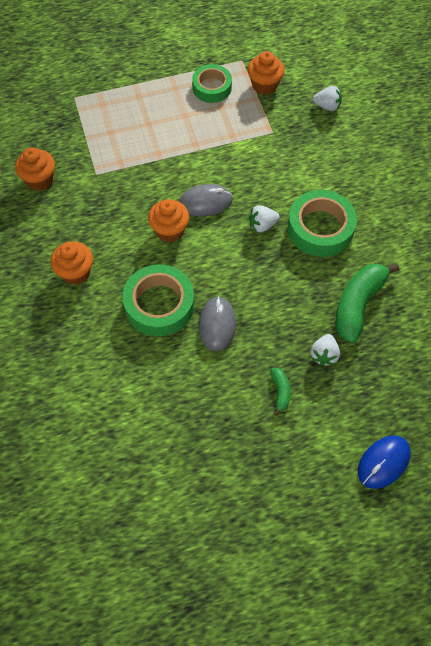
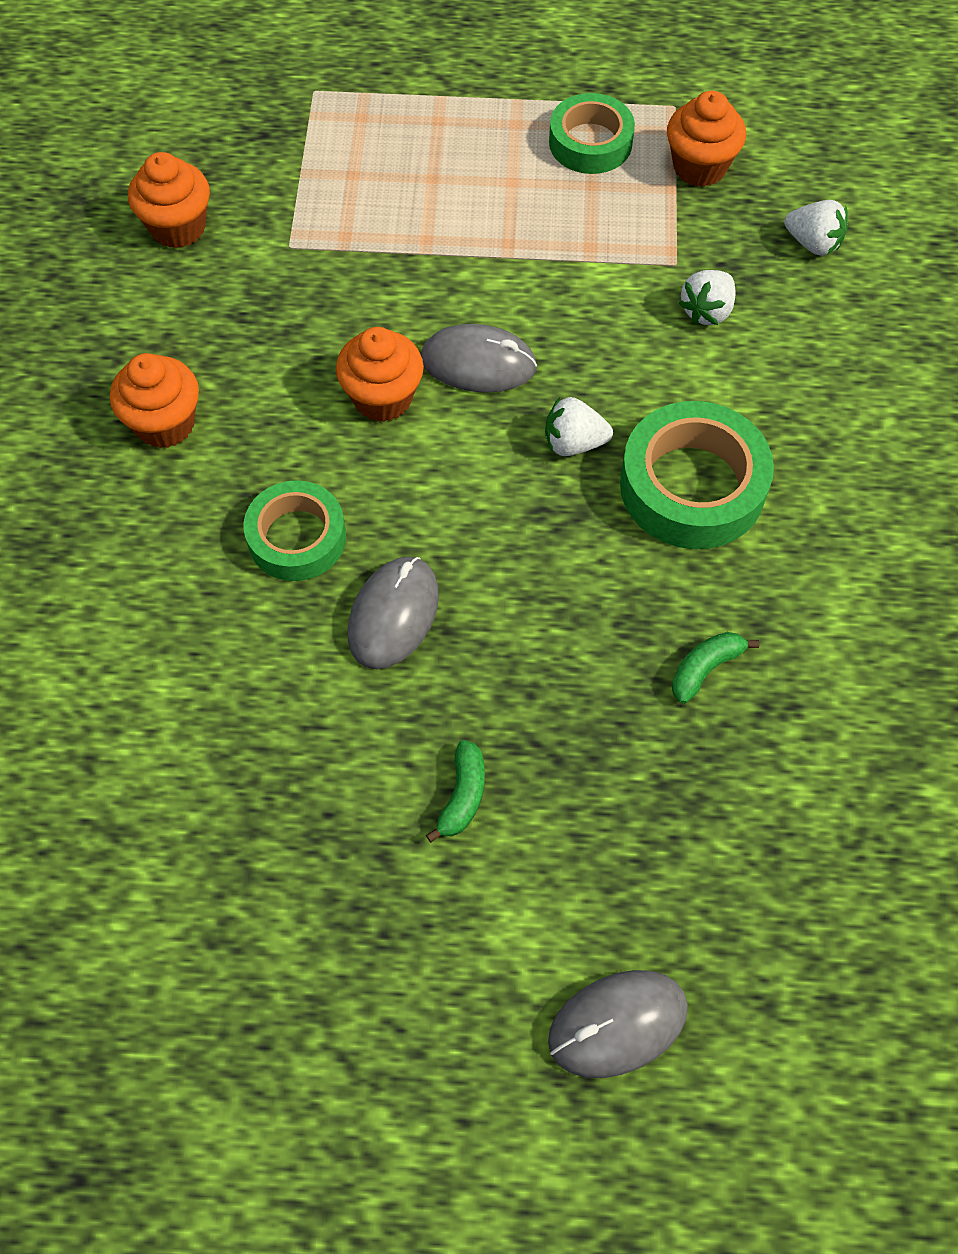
camera: 20 degrees right, 0 degrees up
(159, 305) = (297, 537): green tape -> green tape, size x0.66
(324, 355) = (587, 750): white strawberry -> white strawberry (707, 311)
(358, 304) = (705, 668): green banana -> green banana, size x0.47
(383, 462) = (617, 1024): blue mouse -> grey mouse

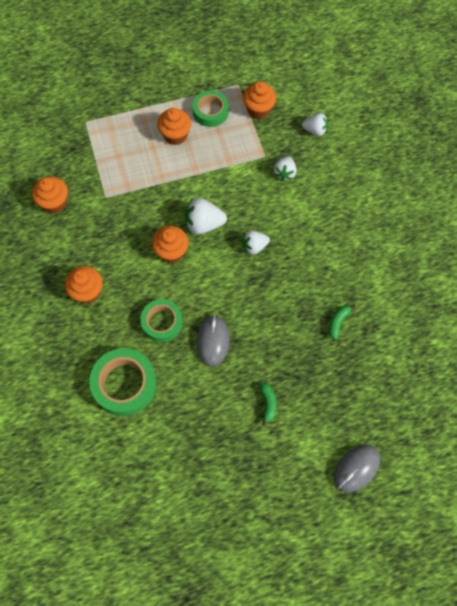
camera: 20 degrees left, 5 degrees up
(478, 363) = (203, 224): grey mouse -> white strawberry
(493, 168) = (175, 135): none -> orange cupcake
(692, 486) = (306, 249): green tape -> green tape (124, 384)

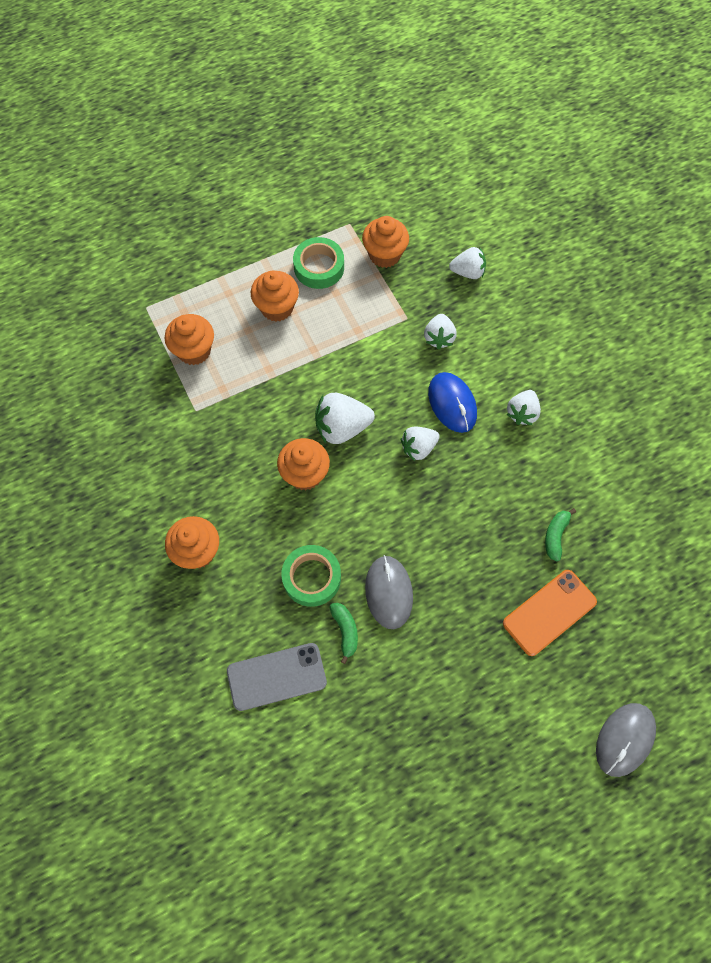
camera: 10 degrees left, 0 degrees up
(55, 203) = (124, 430): orange cupcake -> orange cupcake (194, 351)
(124, 384) = (276, 677): green tape -> grey phone
(268, 403) = (483, 669): green banana -> green banana (345, 631)
(284, 220) = (452, 403): none -> blue mouse
(322, 373) = (549, 612): none -> orange phone
(332, 234) = (522, 413): none -> white strawberry

